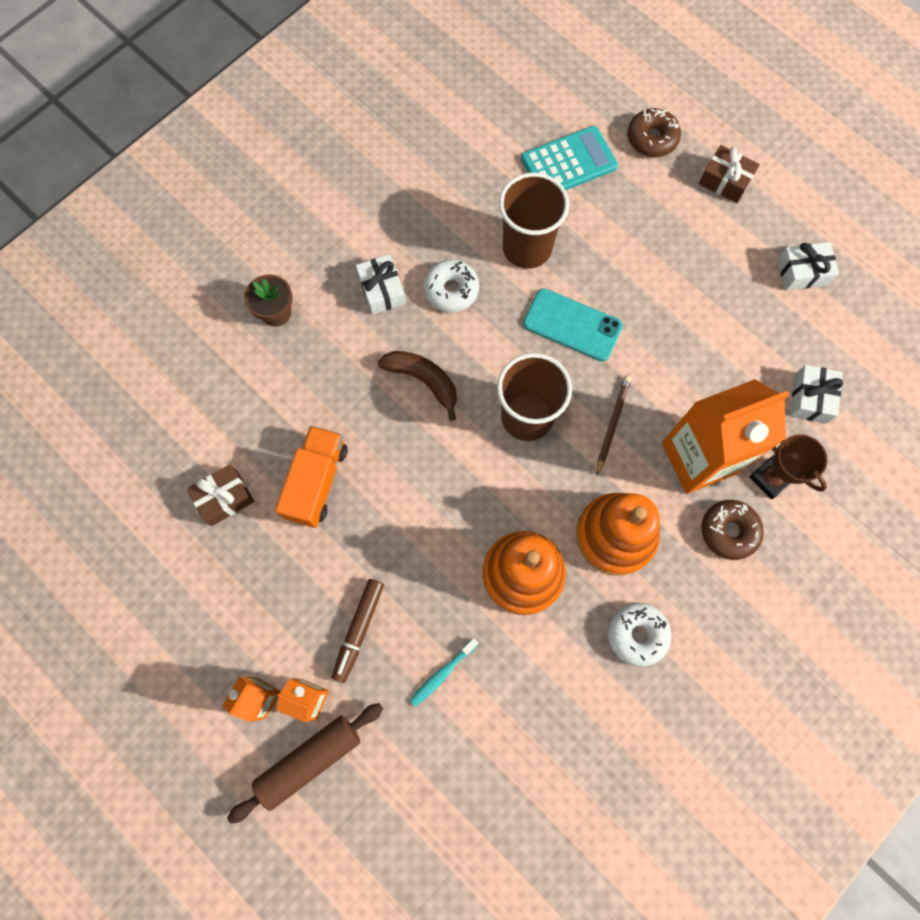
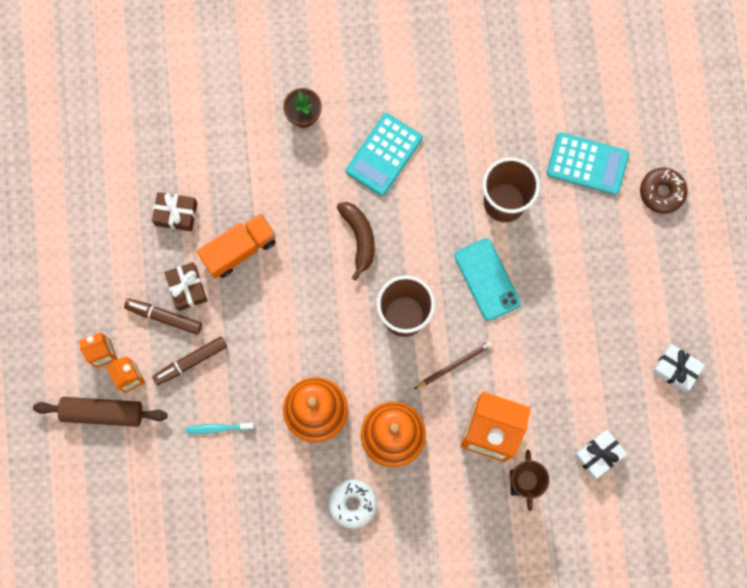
camera: 40 degrees right, 5 degrees up
(295, 608) = (164, 317): none -> brown marker
(382, 290) = (384, 155): white gift -> turquoise calculator
(451, 290) = (429, 191): white donut -> none
(725, 181) = (684, 263): brown gift -> brown gift (187, 288)
(729, 531) = (466, 491): brown donut -> none

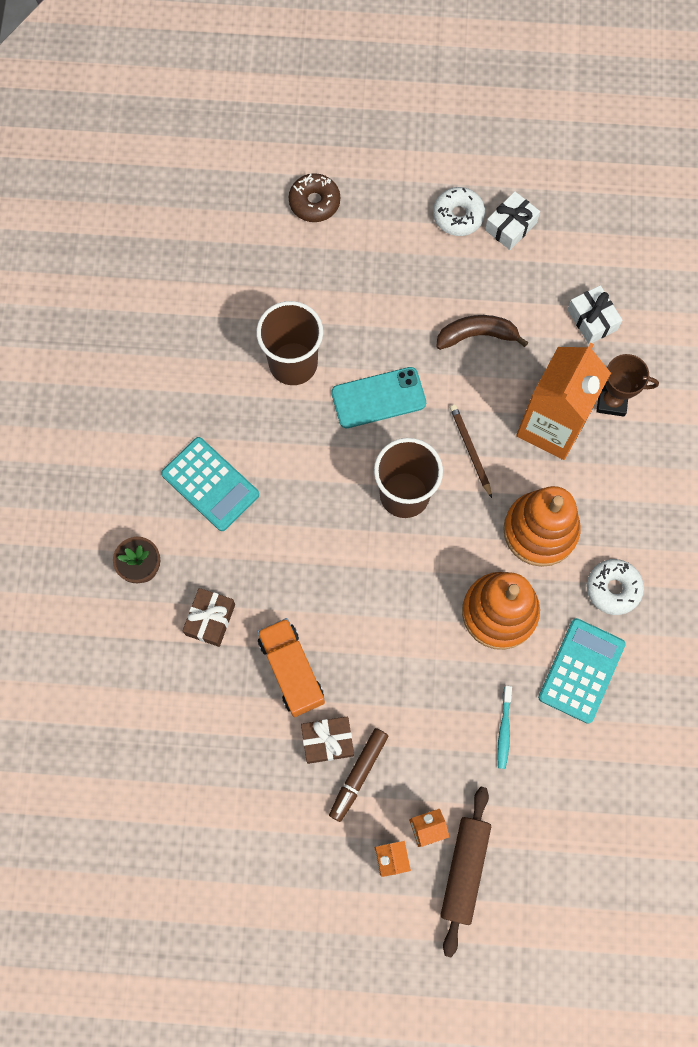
camera: 80 degrees left, 5 degrees down
(176, 214) = (232, 740): brown gift -> brown gift (210, 619)
(190, 362) = (419, 750): brown marker -> none
(359, 238) = (304, 529): brown banana -> brown banana (477, 335)
(587, 164) = (267, 270): turquoise calculator -> turquoise calculator (581, 671)
(676, 321) = (458, 216): none -> white donut

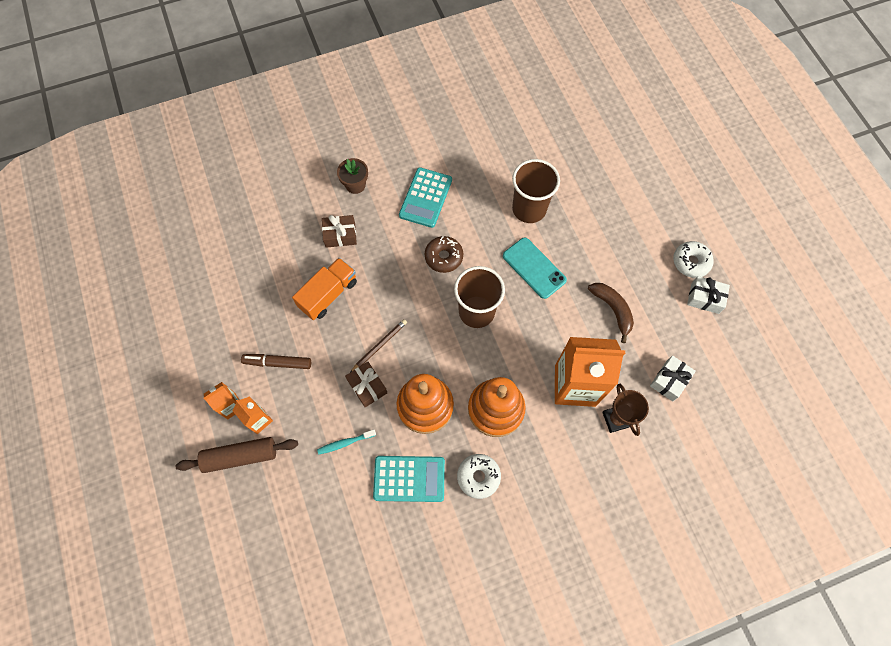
camera: 65 degrees right, 5 degrees down
(314, 202) = (645, 174): brown donut -> brown donut (444, 257)
(327, 741) = (292, 335): brown gift -> brown gift (367, 386)
(470, 450) = (529, 340): brown pencil -> brown pencil (379, 346)

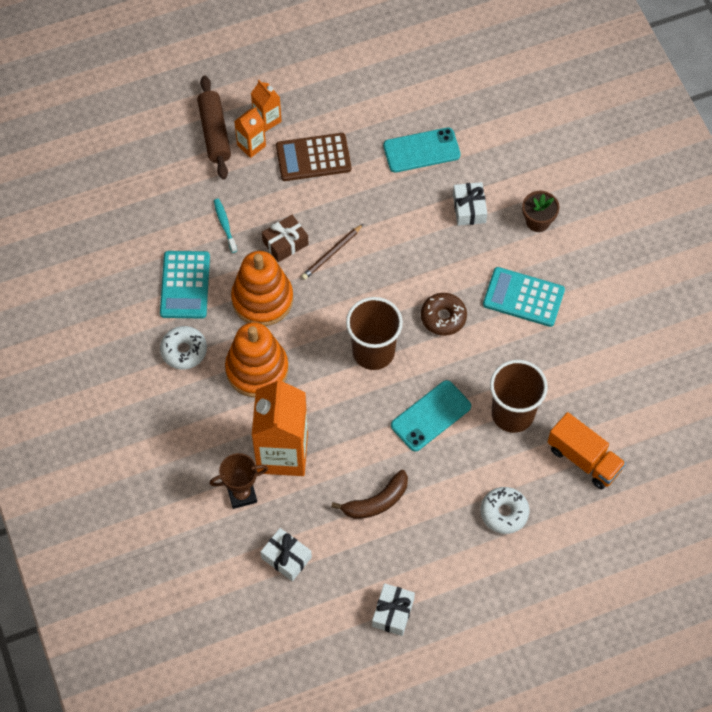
camera: 90 degrees right, 5 degrees down
(277, 363) = (313, 157): brown marker -> brown calculator
(279, 271) = (421, 150): none -> turquoise phone
(328, 294) = (393, 200): orange truck -> orange truck (584, 459)
(340, 235) = (469, 208): brown gift -> white gift
(379, 346) = (332, 253): brown pencil -> brown pencil turned 90 degrees clockwise
(691, 262) = (443, 602): white donut -> white donut (504, 513)

